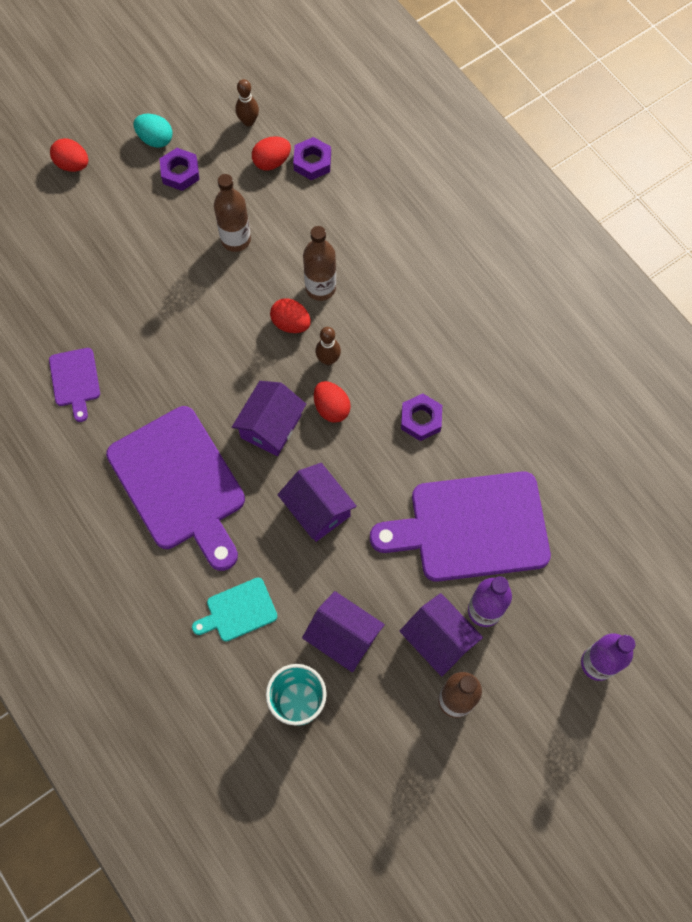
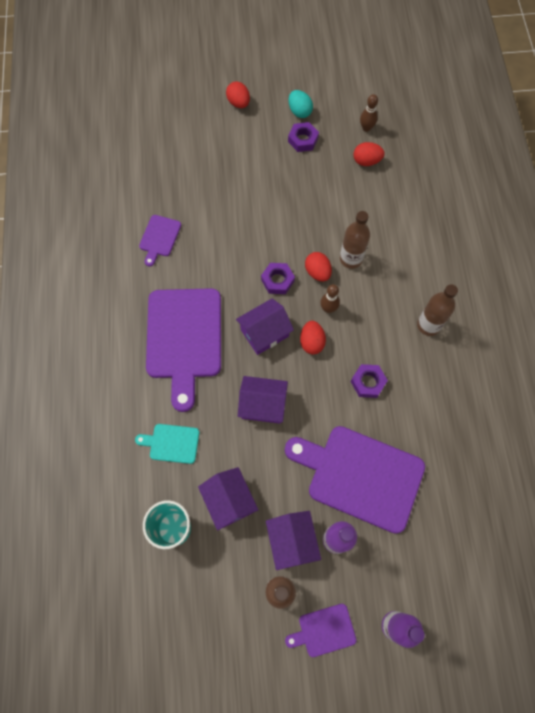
camera: 30 degrees right, 0 degrees up
(236, 239) = (313, 200): brown bottle -> brown bottle (428, 325)
(312, 162) = (393, 174): purple nut -> purple nut (277, 280)
(317, 509) = (263, 405): purple house -> purple house turned 75 degrees counterclockwise
(527, 713) = (324, 631): none -> purple cutting board

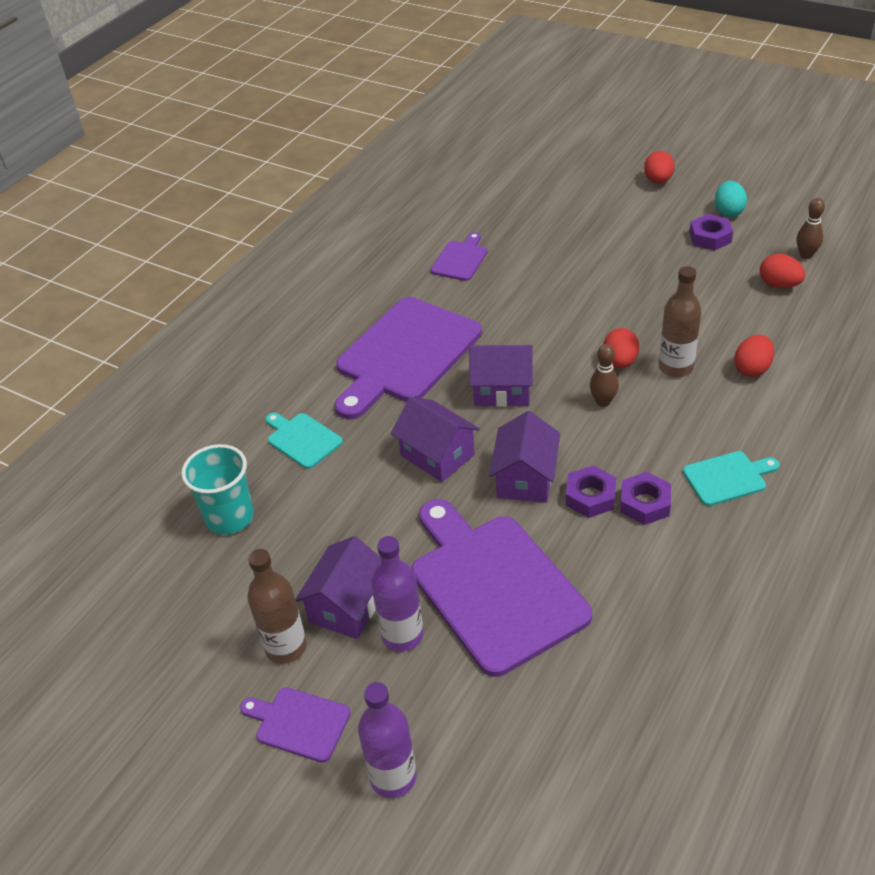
camera: 40 degrees right, 25 degrees down
(159, 238) = (460, 259): purple cutting board -> purple cutting board turned 150 degrees clockwise
(229, 501) = (313, 525): purple house -> purple house (525, 478)
(277, 280) = (562, 349): purple nut -> purple nut (644, 503)
(311, 342) = (552, 424): red egg -> red egg (752, 369)
(428, 325) = (727, 477): brown bottle -> turquoise cutting board

